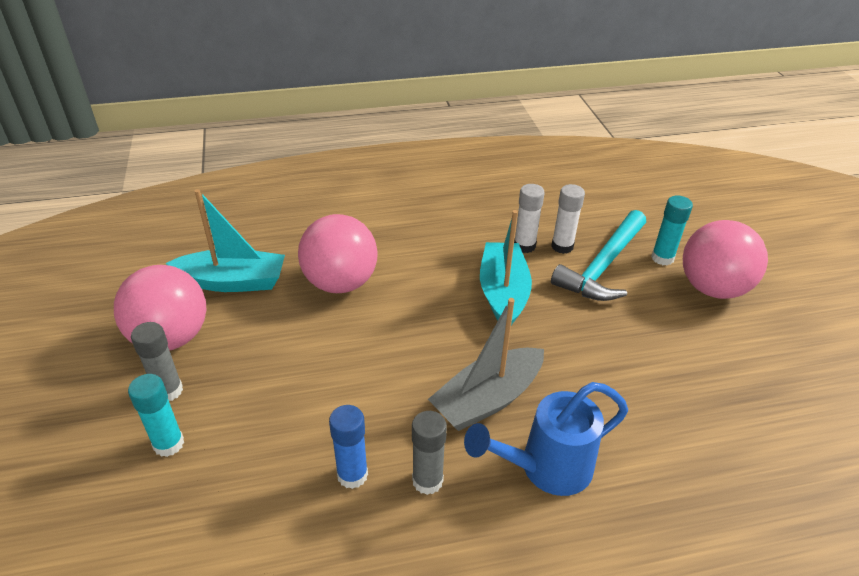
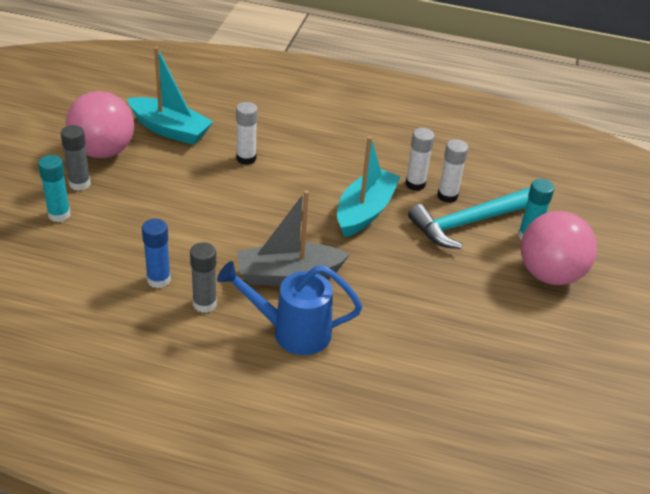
camera: 25 degrees right, 0 degrees up
(340, 283) = (246, 158): pink ball -> white glue stick

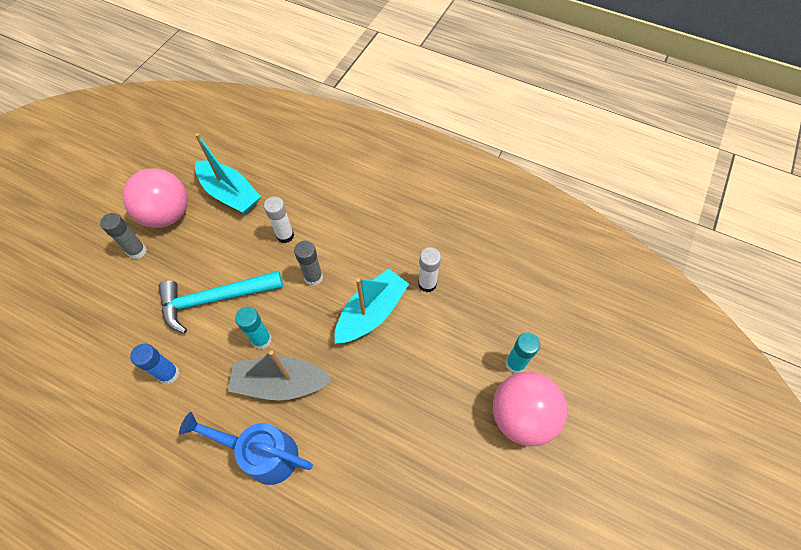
camera: 15 degrees right, 20 degrees up
(59, 215) = (110, 286): turquoise glue stick -> turquoise glue stick (262, 340)
(204, 304) = (199, 408): grey glue stick -> grey glue stick (313, 277)
(447, 196) = (453, 302): white glue stick -> none
(468, 223) = (462, 339): turquoise hammer -> turquoise hammer (215, 299)

